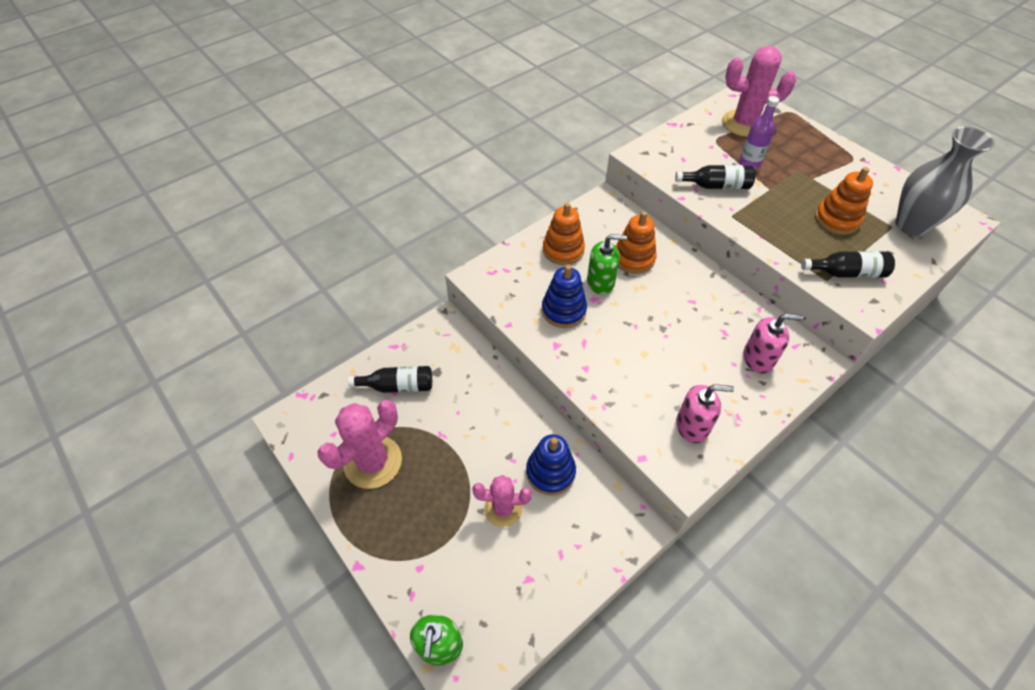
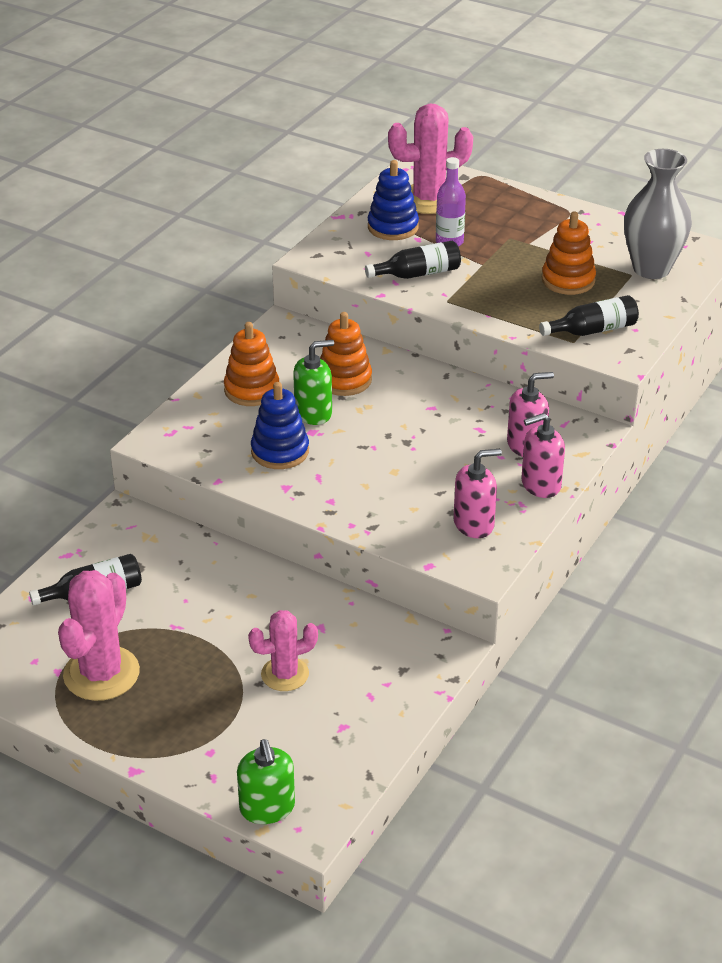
camera: 20 degrees left, 15 degrees down
(550, 472) = (326, 627): blue stacking toy -> blue stacking toy (393, 227)
(759, 402) = (540, 484): none -> pink soap dispenser

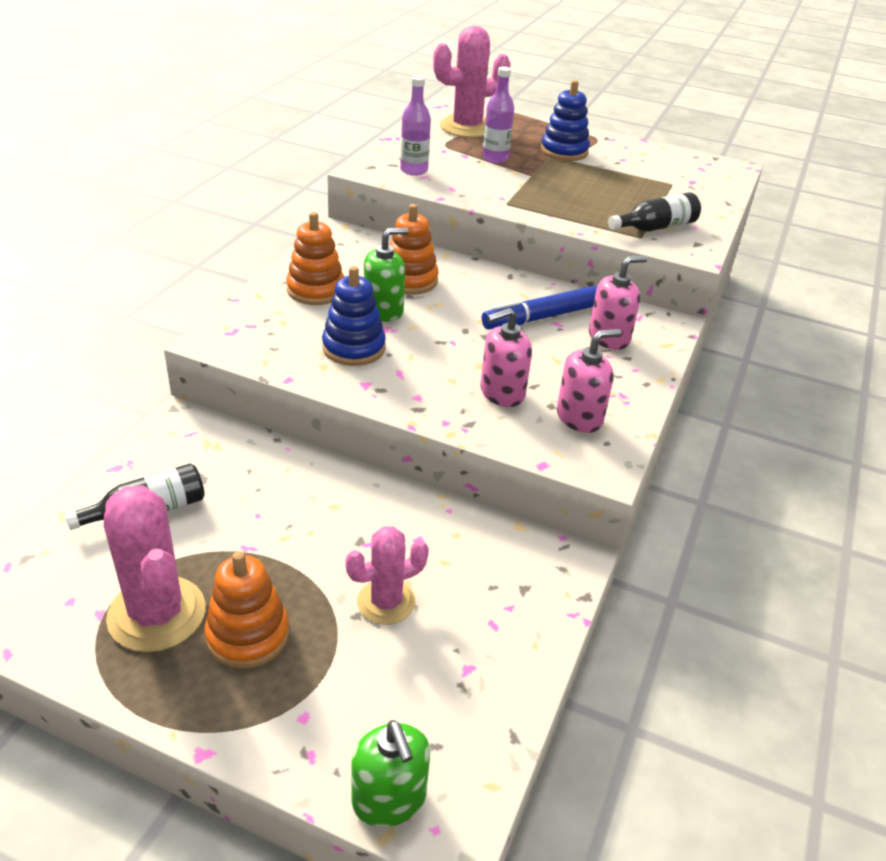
camera: 10 degrees left, 0 degrees up
(101, 674) = (157, 614): pink cactus -> pink cactus turned 45 degrees counterclockwise
(360, 259) = (414, 170): none -> purple bottle
(393, 227) = (439, 147): blue stacking toy -> blue stacking toy (564, 151)
(418, 274) = (472, 182): black bottle -> none
(465, 422) = (541, 317): none -> blue marker
(540, 484) = (636, 375): pink soap dispenser -> pink soap dispenser (501, 393)
(568, 280) = (616, 188): orange stacking toy -> orange stacking toy (248, 635)
(651, 269) = (688, 180): grey vase -> none

